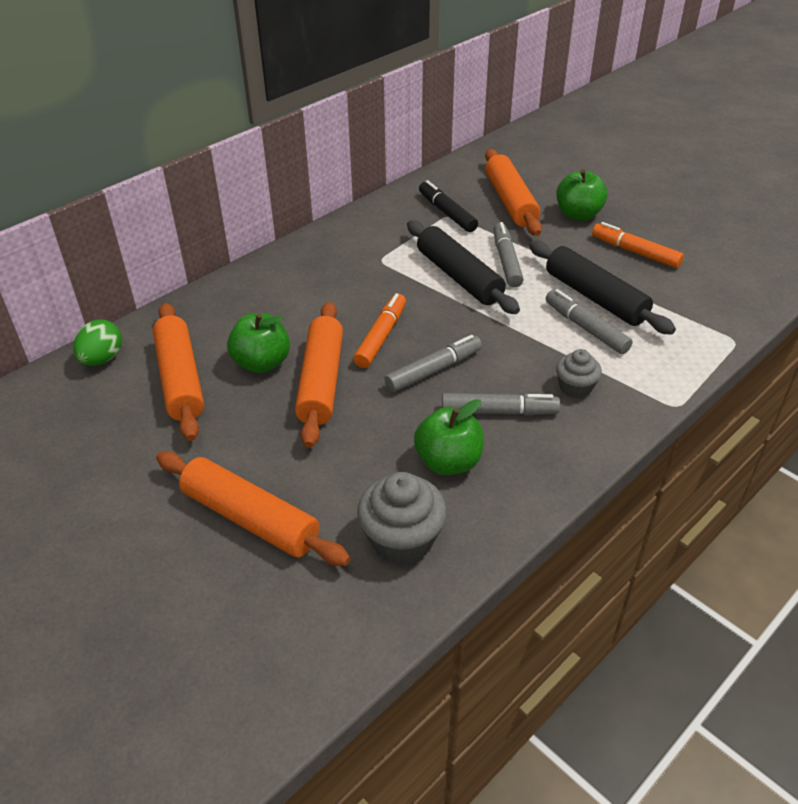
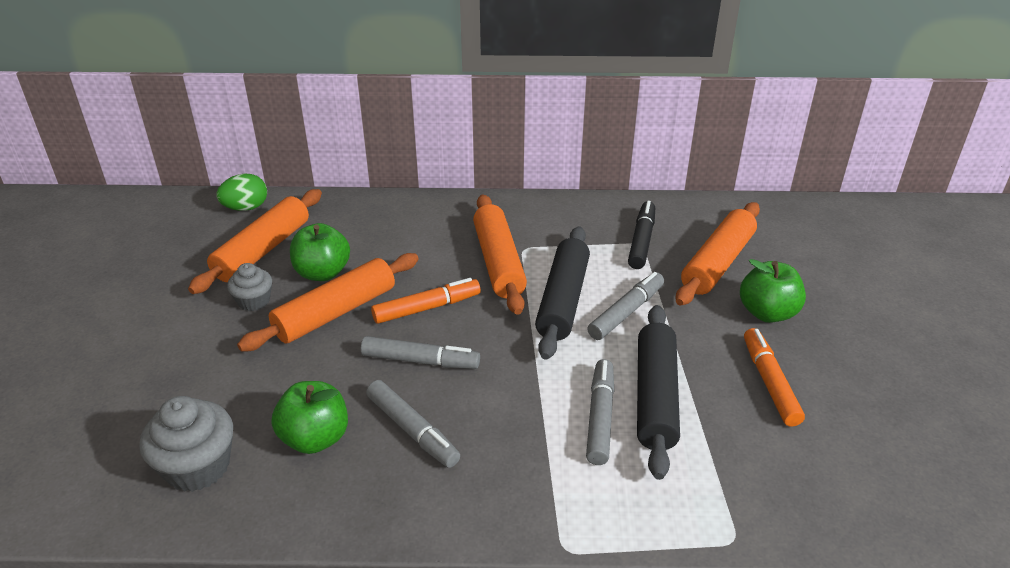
camera: 45 degrees right, 5 degrees down
(251, 518) = (150, 374): orange rolling pin -> orange rolling pin (499, 262)
(575, 387) = (504, 460): grey cupcake -> grey cupcake (254, 301)

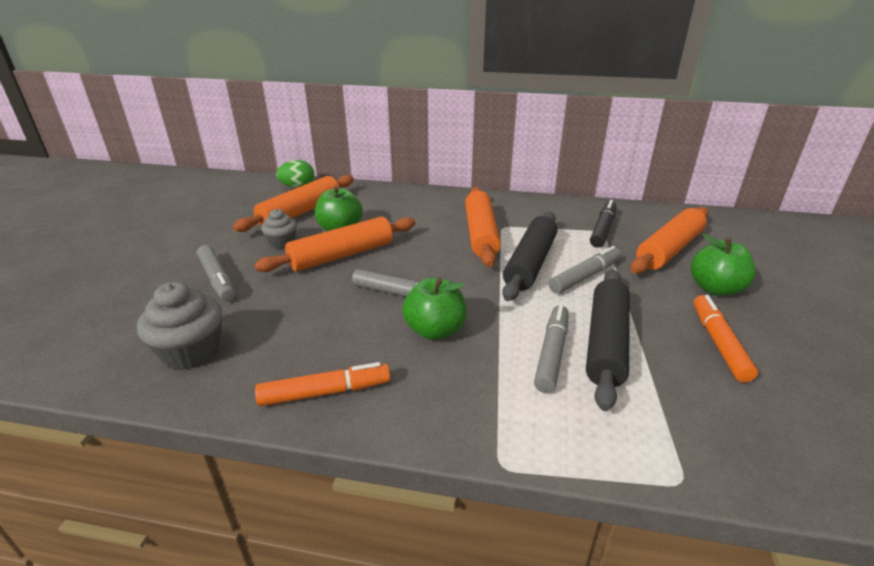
camera: 10 degrees right, 5 degrees down
(315, 438) = (295, 341): green apple -> green apple (435, 330)
(412, 430) = (380, 344): grey marker -> grey marker (217, 279)
(427, 308) = (415, 258): orange marker -> orange marker (325, 392)

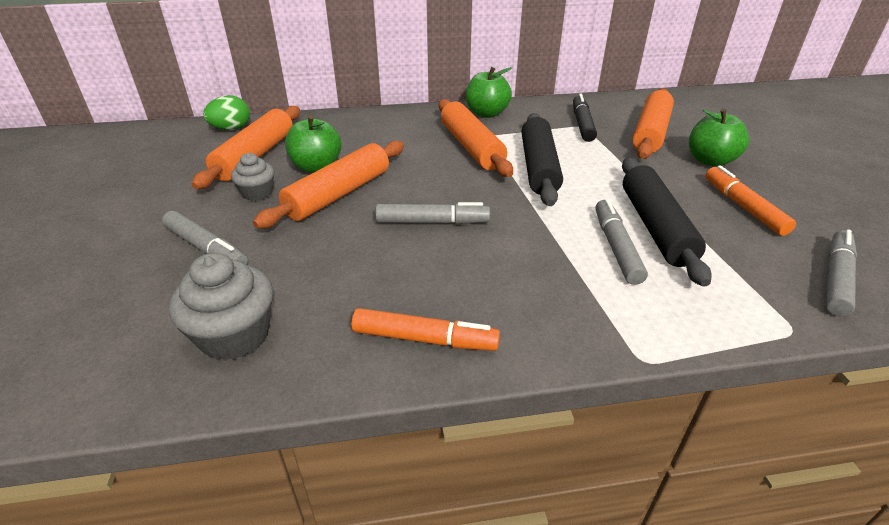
camera: 20 degrees left, 5 degrees up
(325, 392) = (425, 339): orange marker -> orange marker turned 45 degrees clockwise
(435, 330) = (493, 251): green apple -> green apple (486, 113)
(584, 276) = (596, 171): grey marker -> grey marker (836, 279)

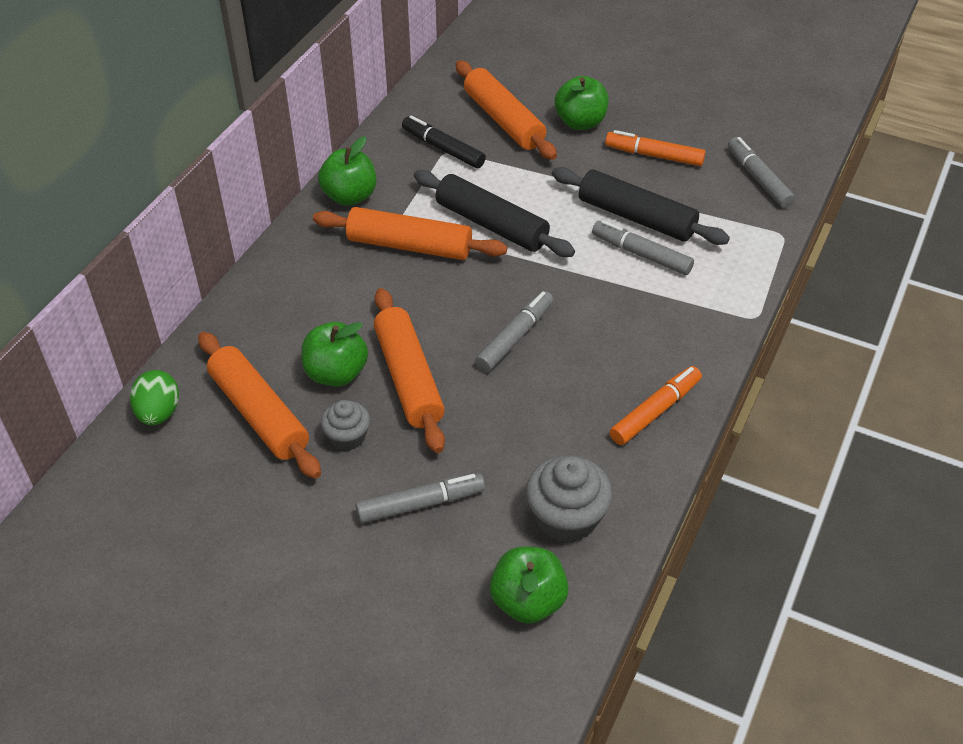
camera: 55 degrees left, 10 degrees up
(111, 353) = (528, 601): none -> green apple

